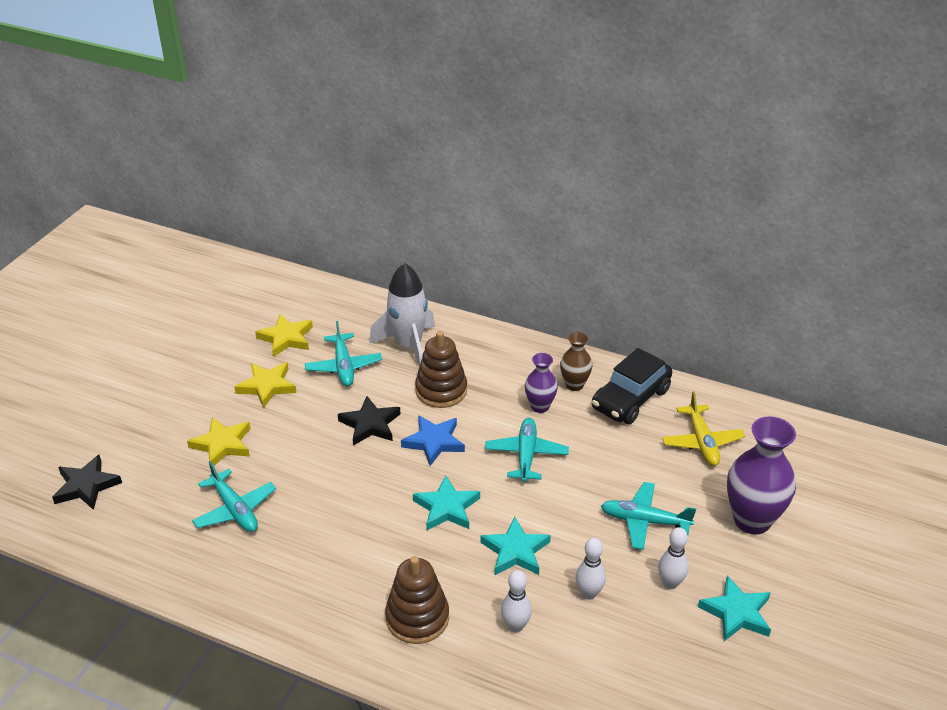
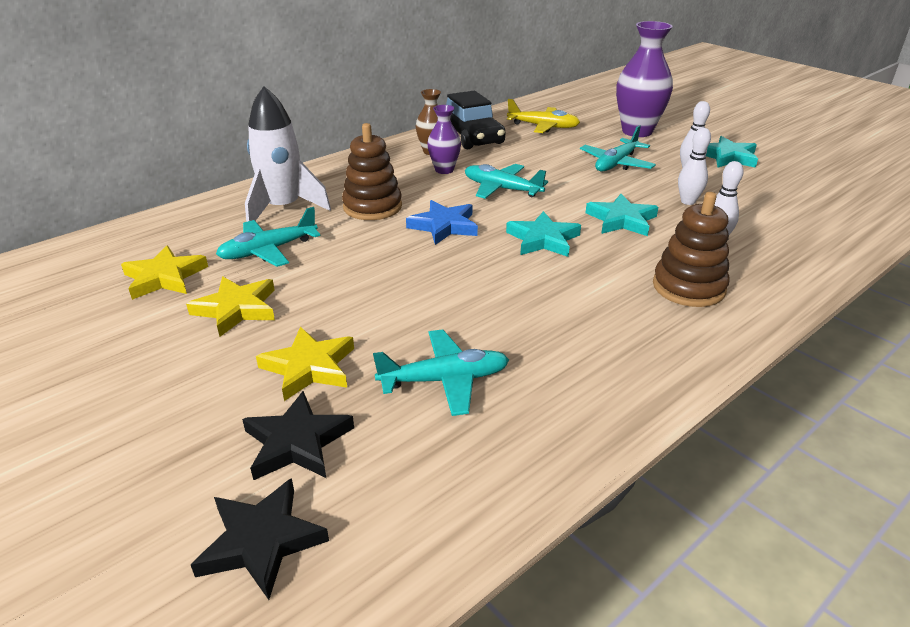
camera: 65 degrees left, 5 degrees down
(343, 366) = (268, 251): turquoise plane -> turquoise plane turned 135 degrees clockwise
(370, 424) = (382, 254): black star -> black star (297, 442)

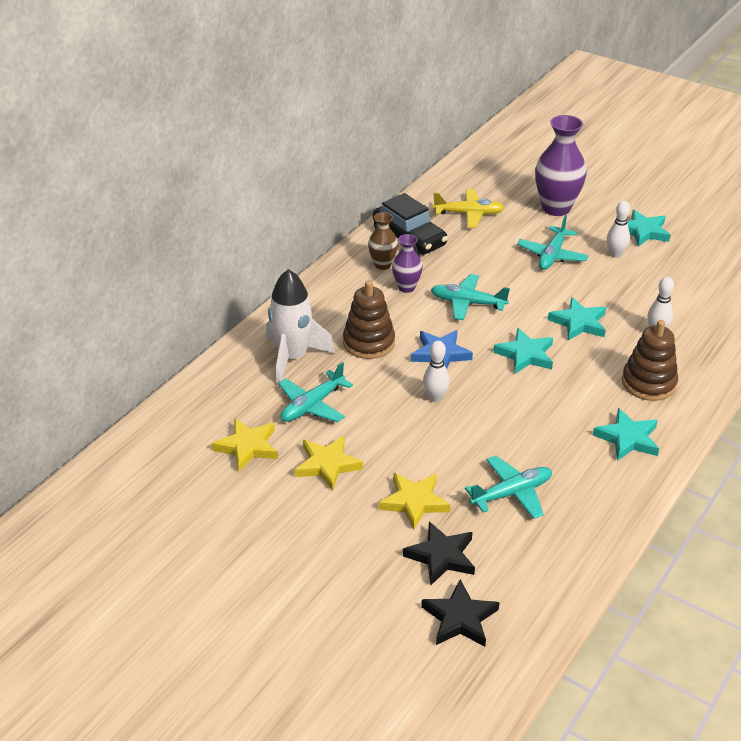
camera: 15 degrees left, 5 degrees up
(637, 342) = (627, 438): none -> turquoise star
(688, 201) = (624, 293): white bowling pin -> white bowling pin (435, 397)

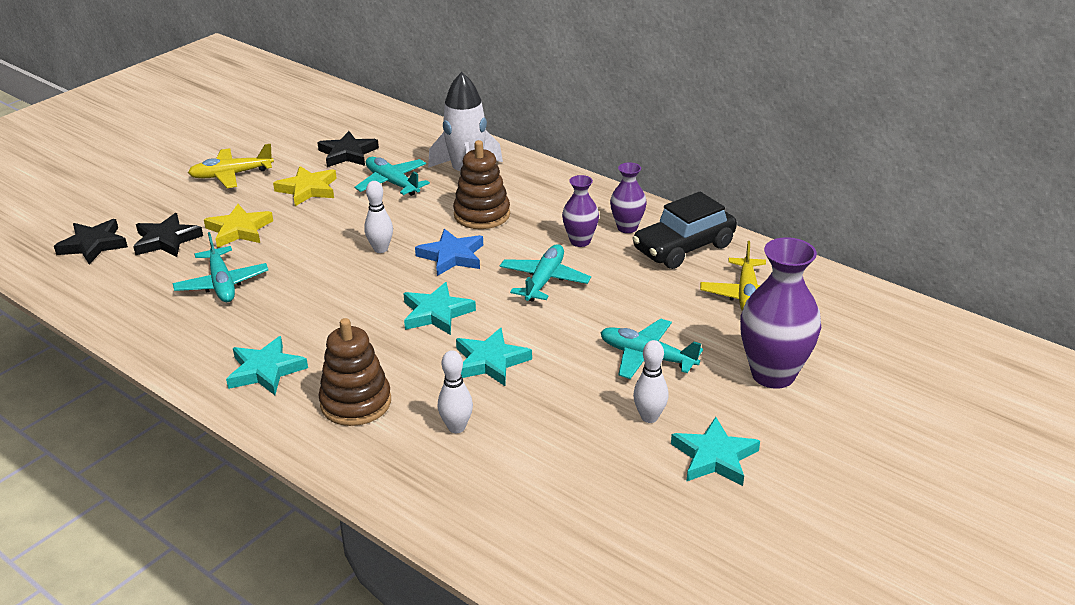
camera: 95 degrees right, 5 degrees down
(247, 447) = (348, 154): yellow star -> black star
(296, 535) = (231, 175): none -> yellow plane
(382, 265) = (627, 228): brown vase -> purple vase

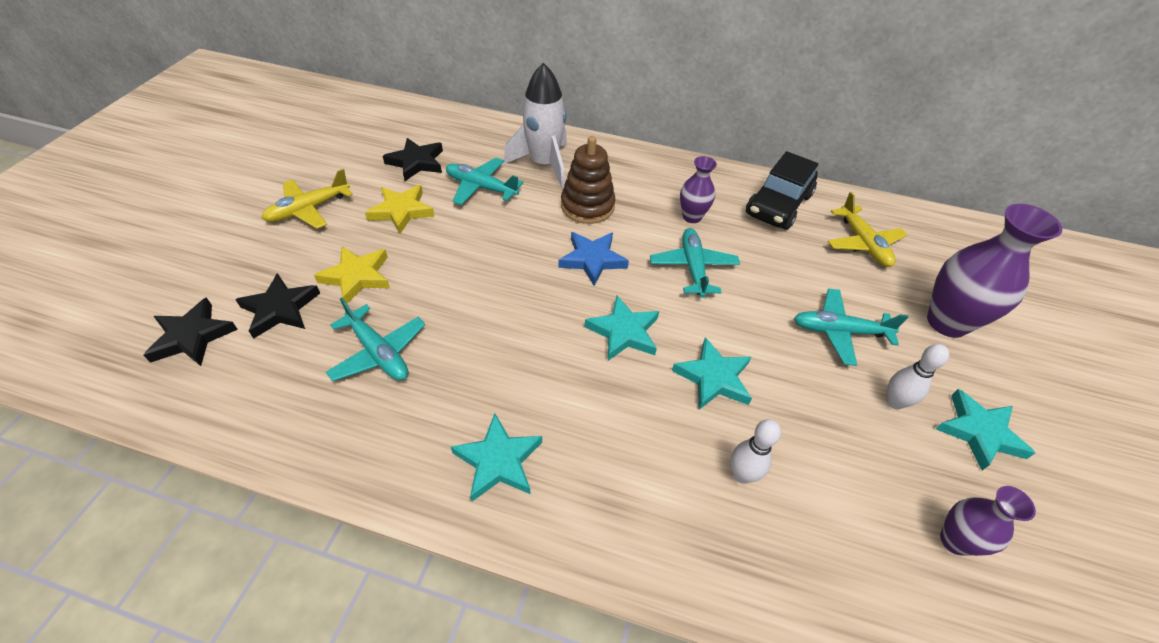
camera: 25 degrees left, 15 degrees up
(356, 403) = (622, 475): brown stacking toy -> none
(381, 249) = (519, 267): white bowling pin -> none
(627, 228) = (719, 194): purple vase -> purple vase (955, 540)

